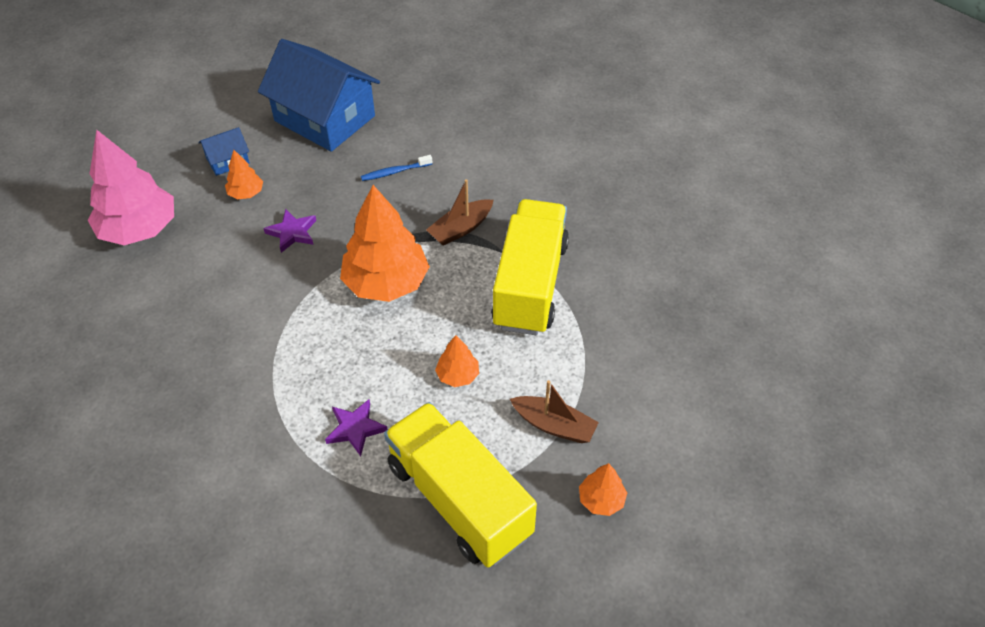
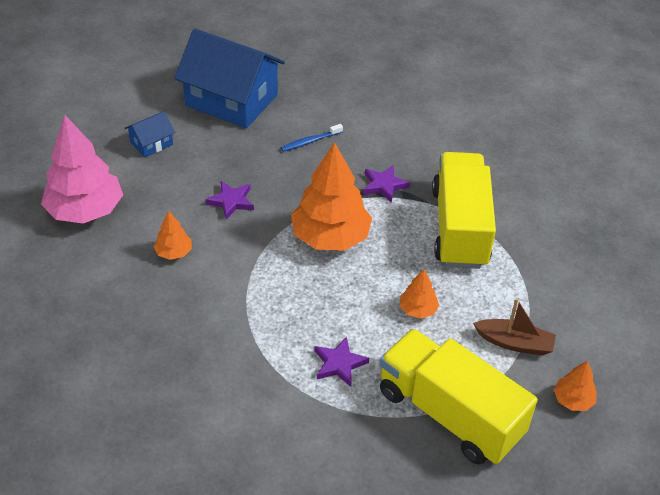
camera: 10 degrees left, 5 degrees down
(246, 193) = (177, 171): orange tree -> orange tree (174, 252)
(461, 229) = (384, 185): brown boat -> purple star

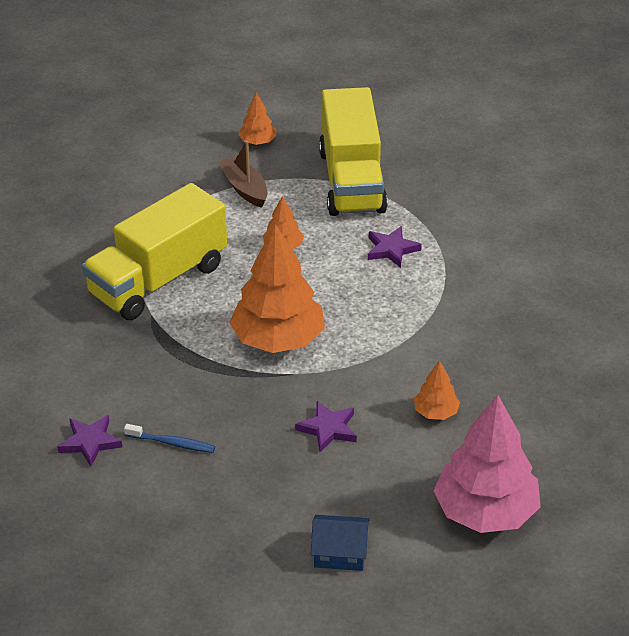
camera: 135 degrees left, 5 degrees down
(231, 100) = (187, 554): blue house -> none
(384, 185) = (166, 354): purple star -> purple star (90, 442)

